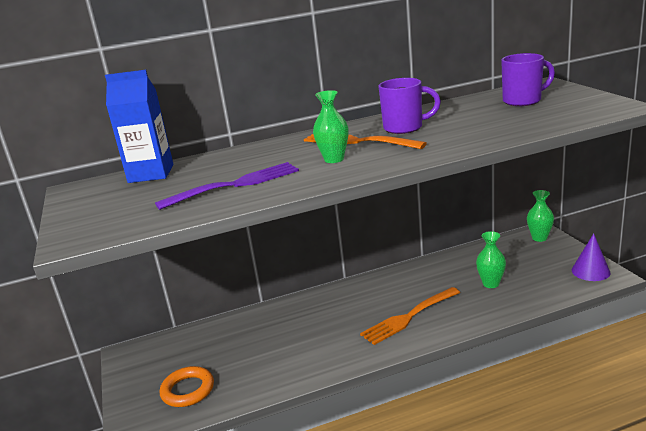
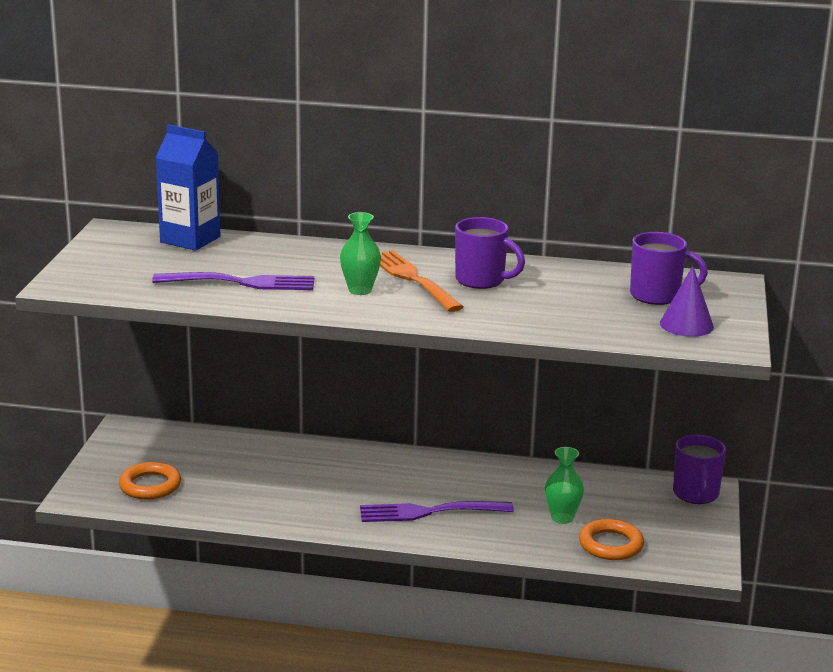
camera: 25 degrees right, 0 degrees up
(408, 317) = (429, 512): orange fork -> purple fork
(539, 238) = (696, 495): green vase -> purple mug
(541, 287) = (610, 545): none -> orange ring
(590, 271) = (694, 553): purple cone -> purple cone (686, 325)

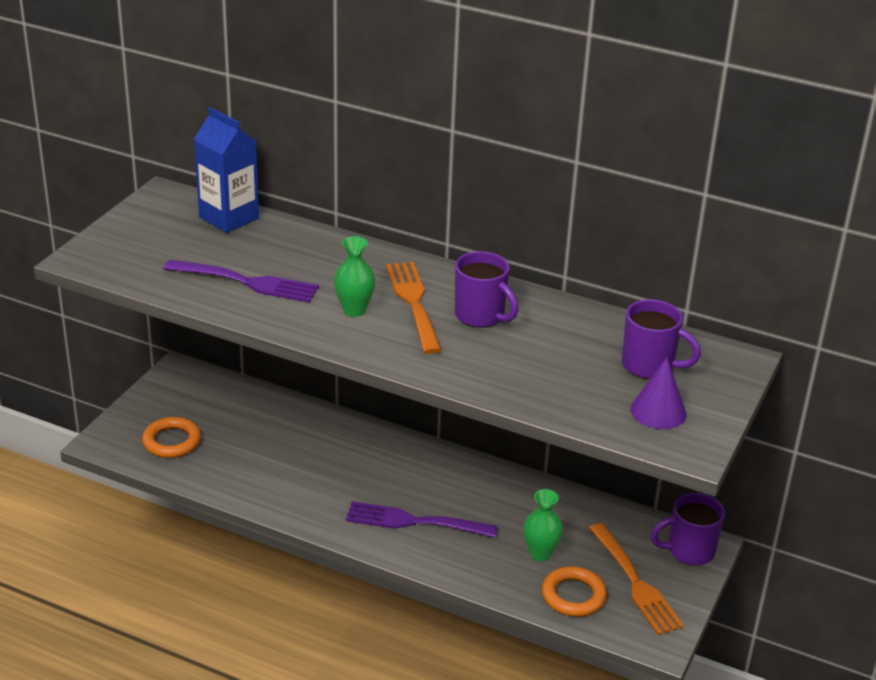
camera: 15 degrees right, 10 degrees up
(661, 526) = (635, 583): none -> orange fork
(696, 495) = (689, 551): purple mug -> purple mug turned 60 degrees clockwise

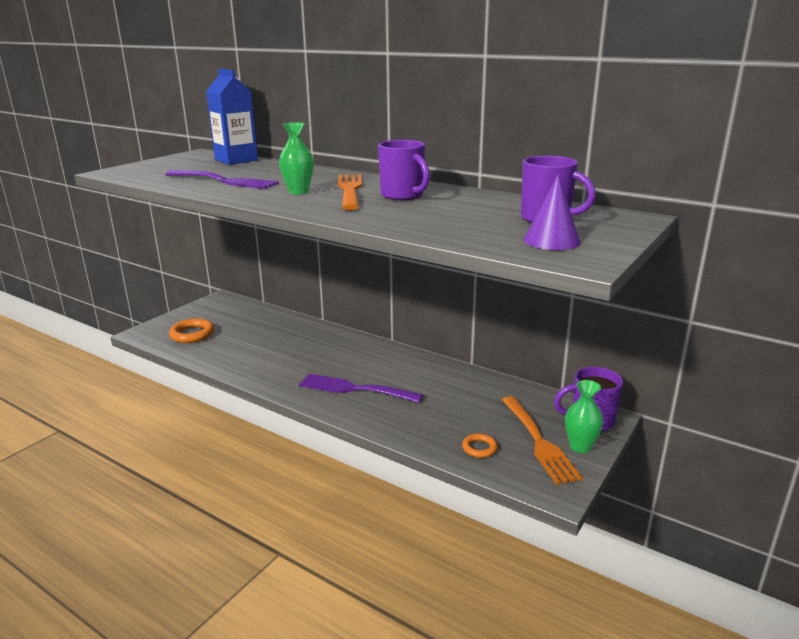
camera: 10 degrees right, 10 degrees down
(540, 553) = (456, 416): green vase -> green vase (580, 447)
(573, 596) = (479, 448): orange ring -> orange ring, size x0.59

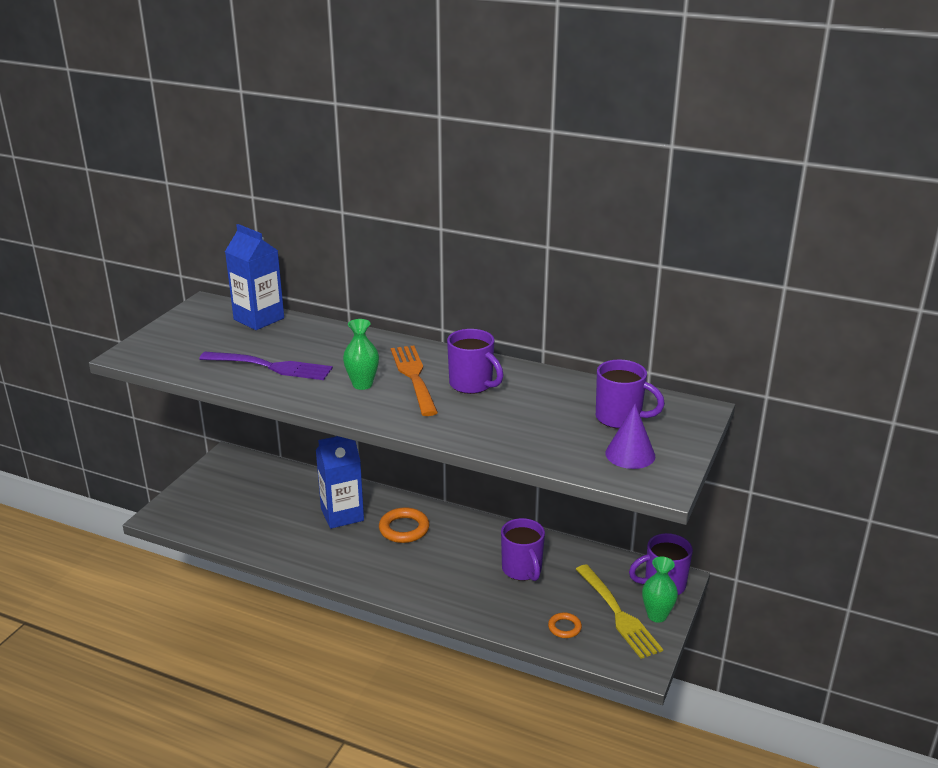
camera: 10 degrees left, 5 degrees up
(192, 334) = (218, 513): orange ring -> orange ring (404, 529)
(297, 343) = (342, 515): none -> blue carton
(355, 389) = (424, 570): purple fork -> none
(449, 396) = (522, 570): none -> purple mug
(539, 442) = (618, 614): orange fork -> yellow fork

